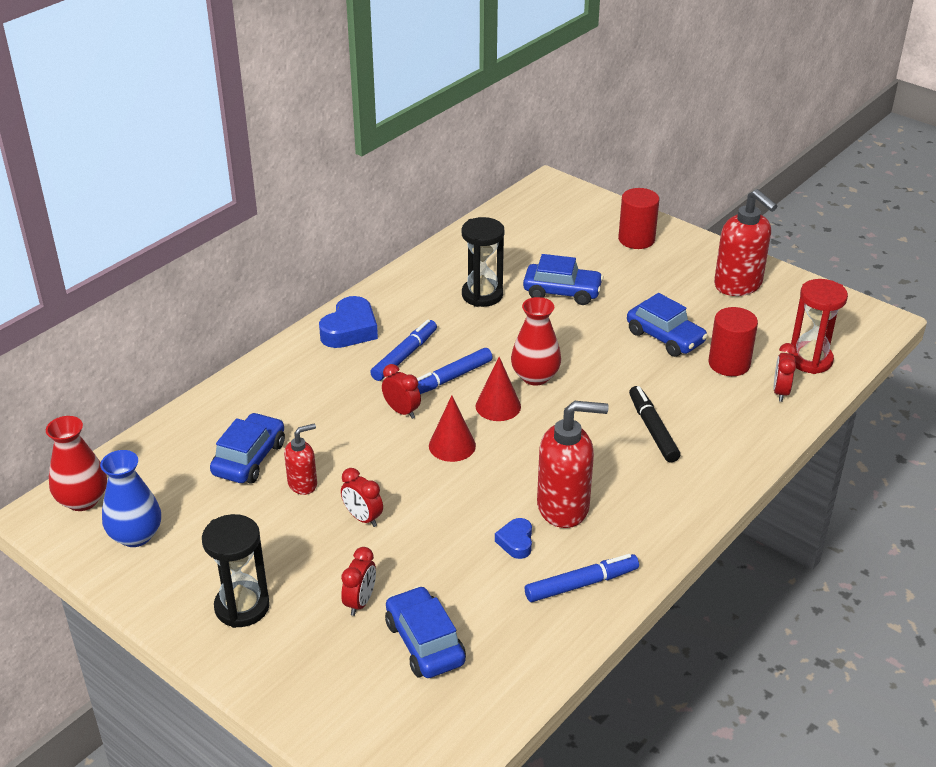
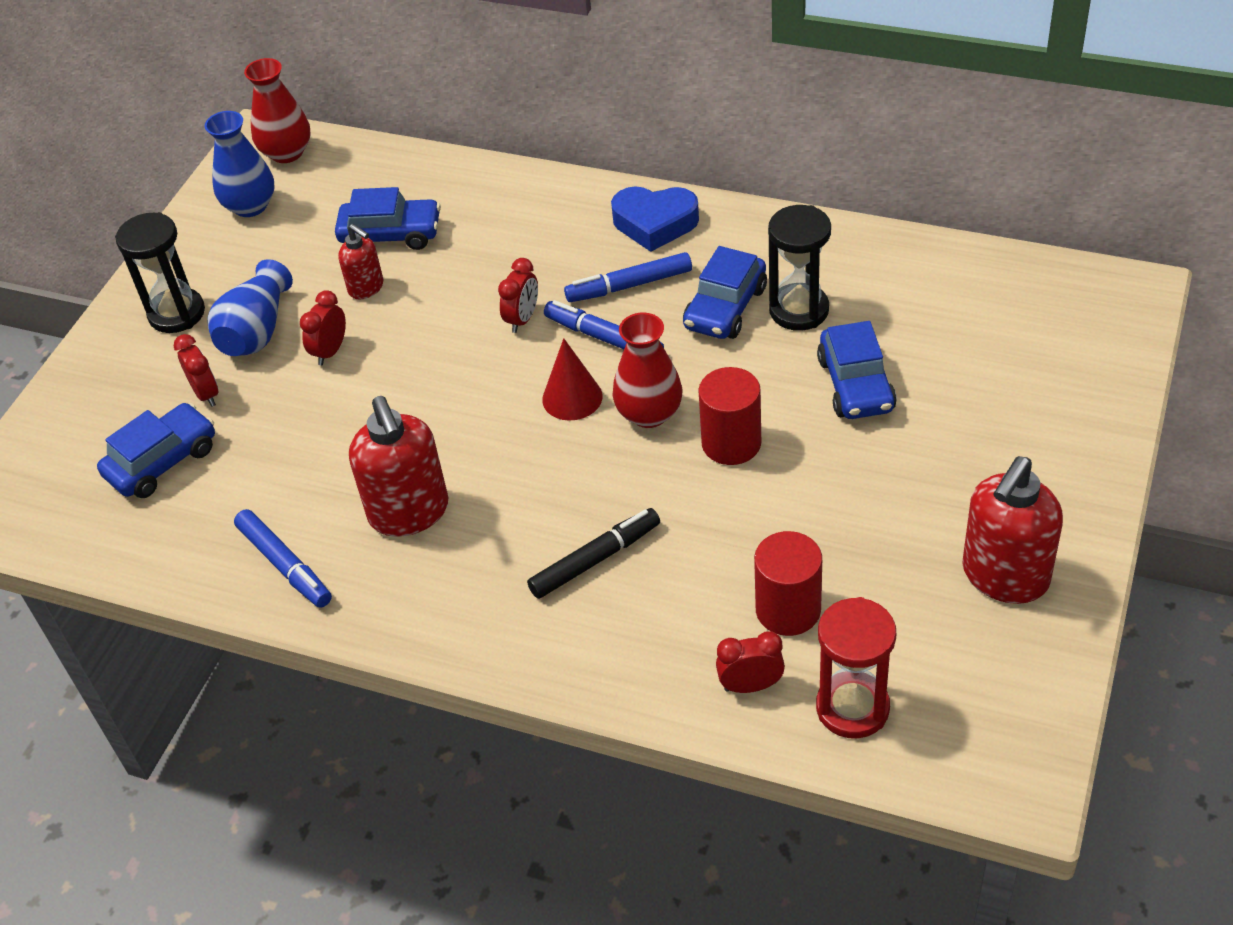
camera: 75 degrees right, 10 degrees up
(305, 558) = (256, 331): none -> blue vase
(360, 602) = (206, 394): red clock -> red clock turned 120 degrees counterclockwise
(405, 356) = (629, 285): blue marker -> blue marker turned 150 degrees clockwise
(452, 445) = (480, 381): red cone -> none
(516, 542) = (335, 487): blue heart -> none
(636, 239) = (1050, 426): red cylinder -> red cylinder (731, 443)
(665, 337) = (812, 522): blue car -> blue car (725, 308)

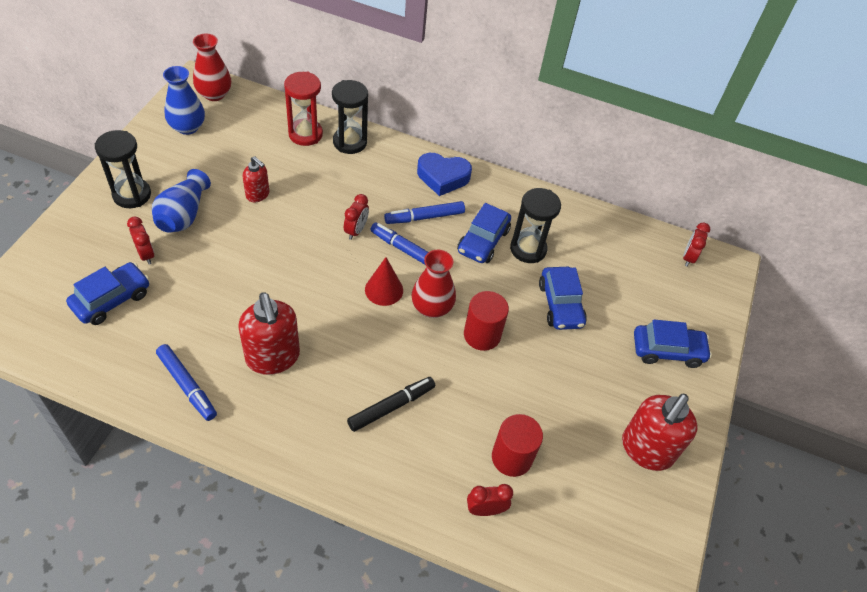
camera: 10 degrees left, 5 degrees up
(330, 351) = (230, 236): red clock -> red clock (688, 257)
(391, 234) = (276, 160): blue car -> blue car (667, 350)
(503, 192) = (350, 142): none -> black hourglass
(852, 708) = (549, 533): red hourglass -> red hourglass (305, 134)

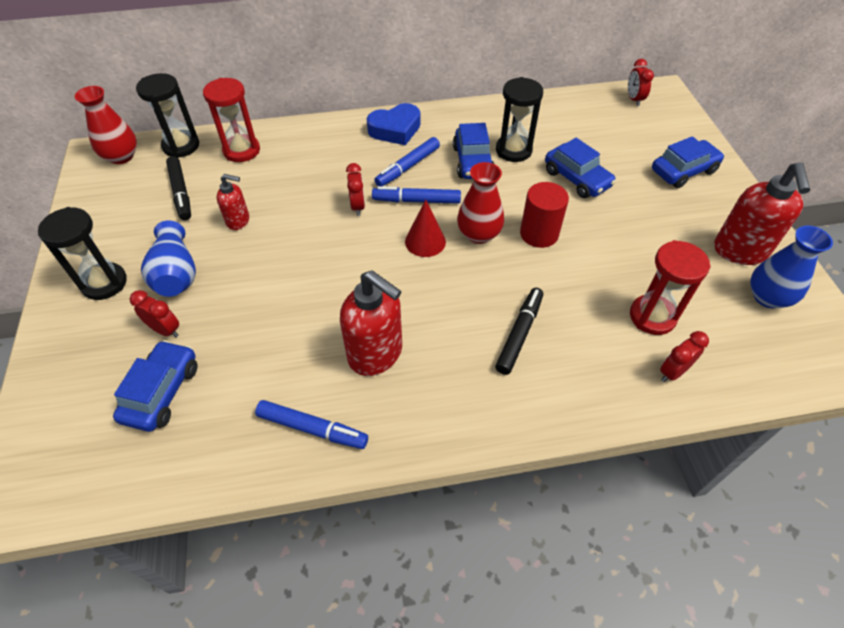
camera: 25 degrees left, 0 degrees up
(187, 127) = (116, 196): blue vase -> blue vase (767, 297)
(234, 148) = (181, 193): none -> black marker
(350, 142) = (289, 139): black hourglass -> black hourglass (181, 146)
(512, 457) = (652, 316): red cylinder -> red hourglass

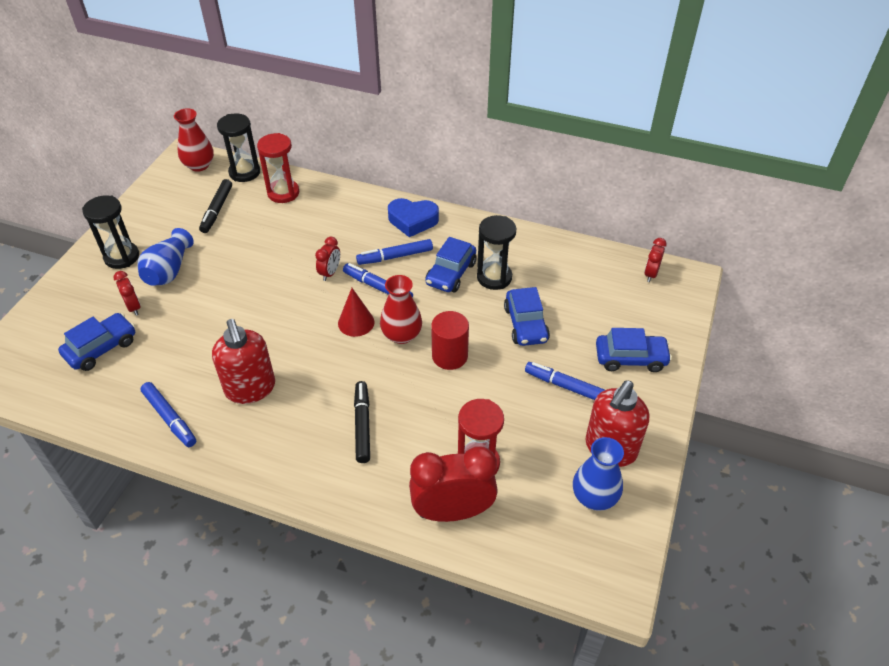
camera: 30 degrees right, 5 degrees down
(238, 221) = (238, 248): red soap dispenser -> none
(519, 334) = (362, 425): black marker -> black marker turned 60 degrees counterclockwise
(658, 216) = (566, 387): none -> blue marker
(673, 372) = (452, 511): red clock -> red clock, size x2.02

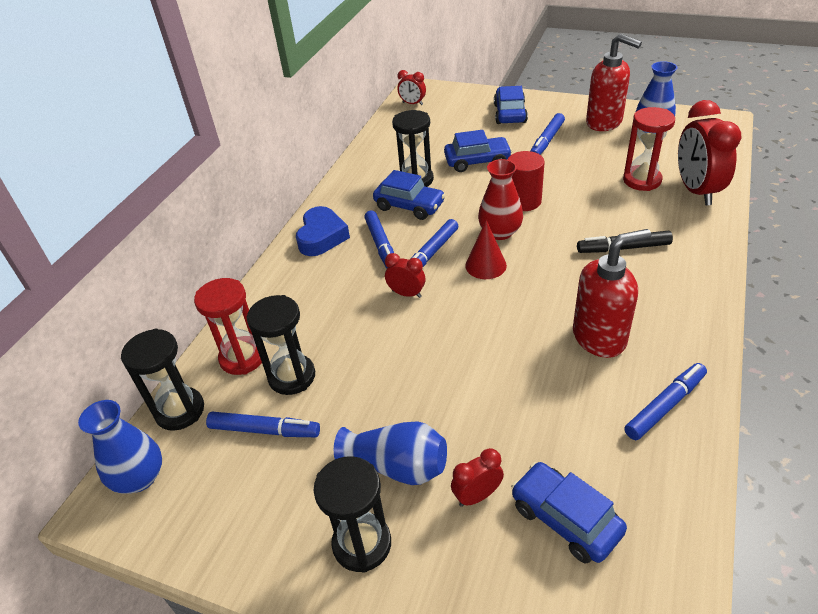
camera: 85 degrees left, 5 degrees down
(199, 165) = (140, 477): red vase -> blue vase
(217, 210) = (264, 430): black marker -> blue marker
(259, 218) = (292, 376): none -> black hourglass

